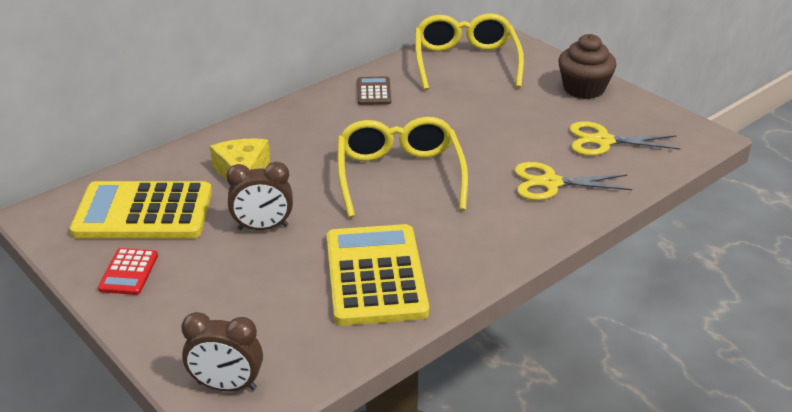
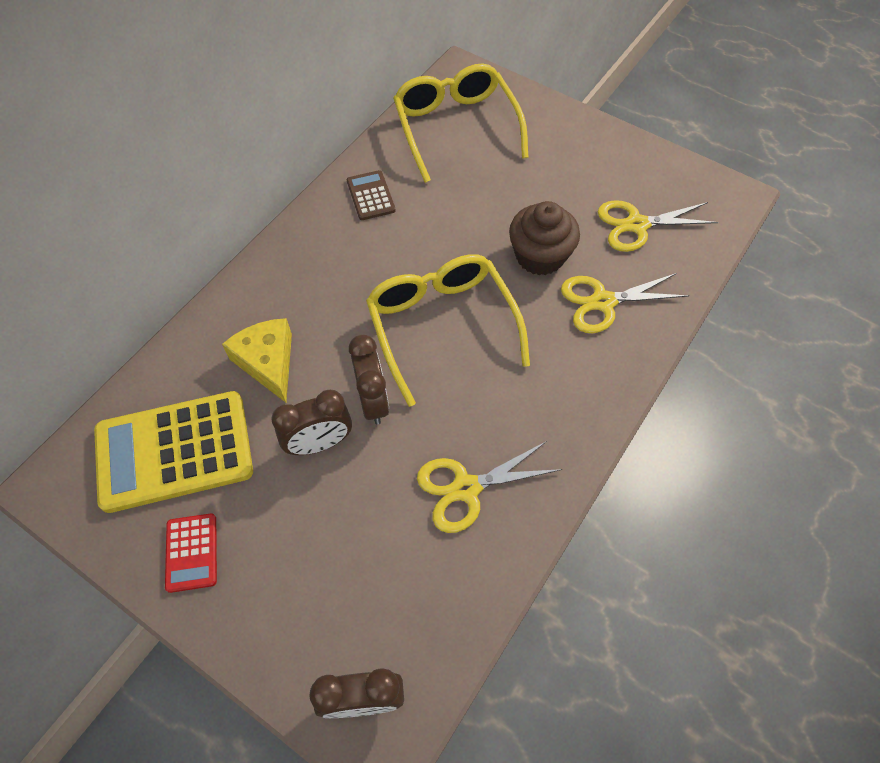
camera: 15 degrees left, 25 degrees up
(319, 210) = (373, 401): none -> brown clock
(375, 275) = (466, 488): yellow calculator -> yellow scissors
(583, 89) = (593, 146): brown cupcake -> brown cupcake (540, 256)

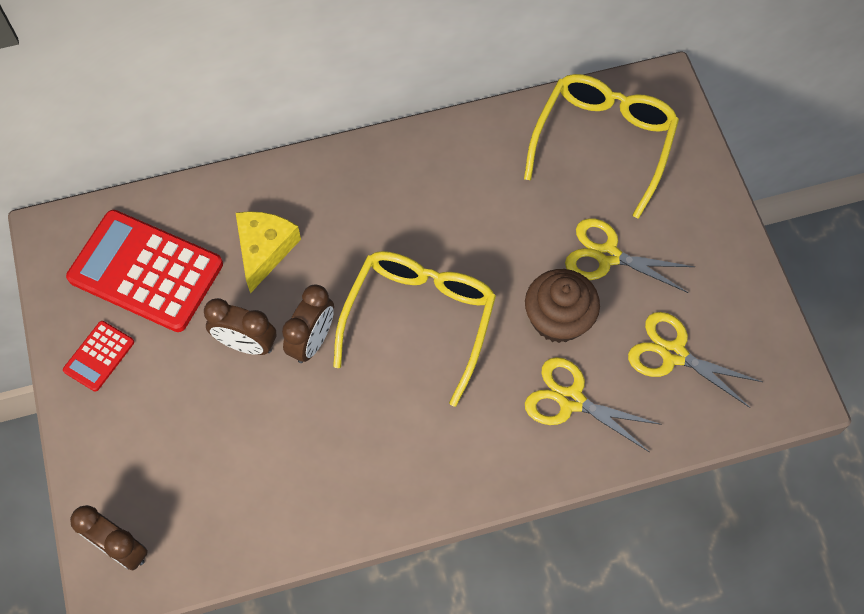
camera: 40 degrees right, 5 degrees up
(174, 451) = (146, 271): yellow calculator -> red calculator
(370, 196) = (468, 159): brown calculator -> none
(466, 488) = (318, 463): yellow scissors -> yellow scissors (607, 255)

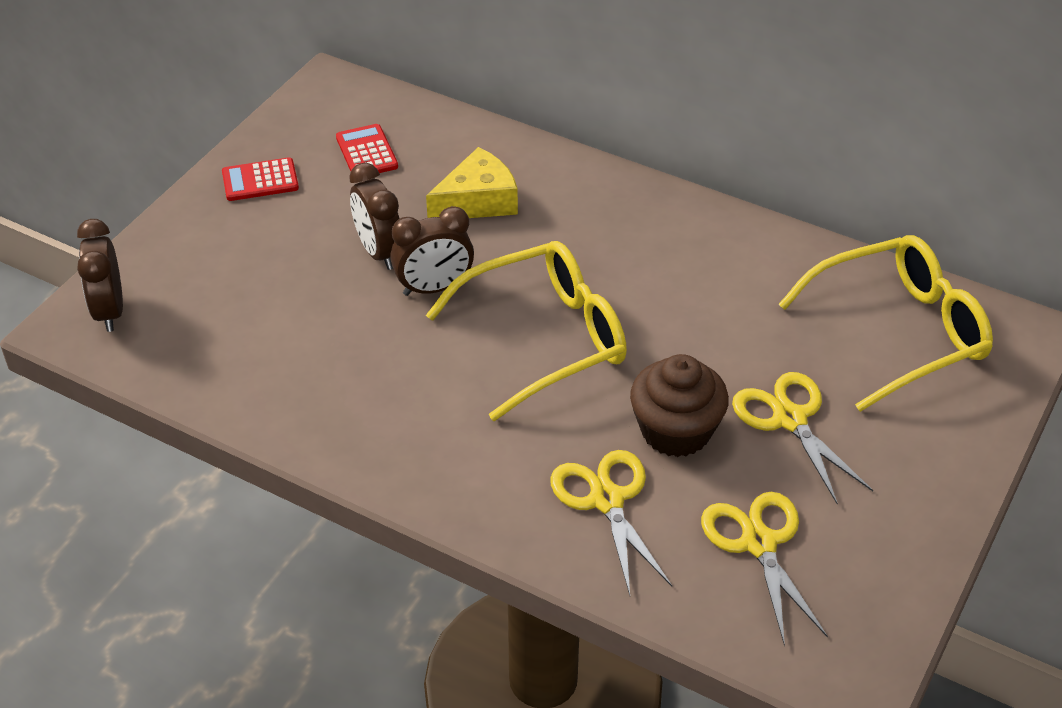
camera: 45 degrees right, 20 degrees down
(146, 271) = (366, 152): red calculator -> red calculator, size x0.47

